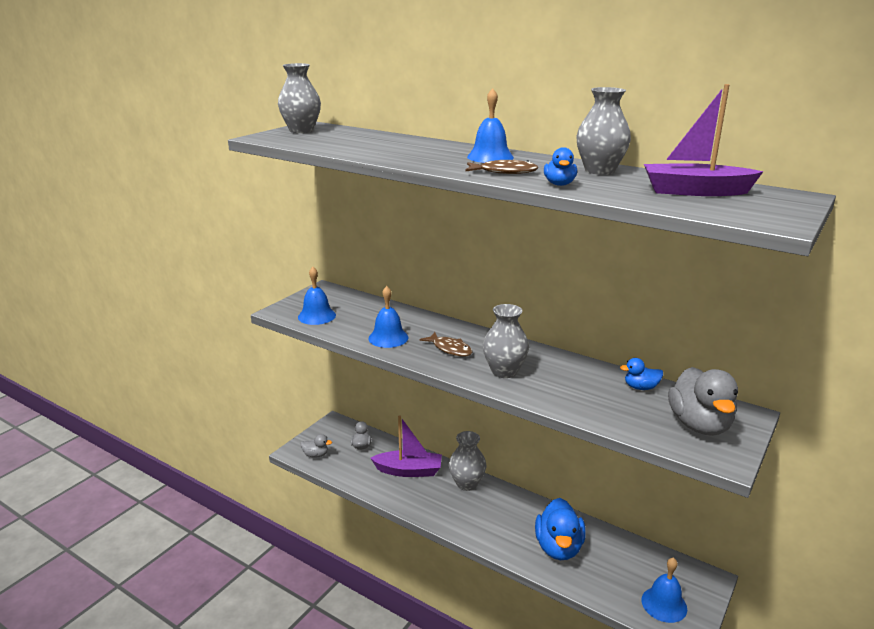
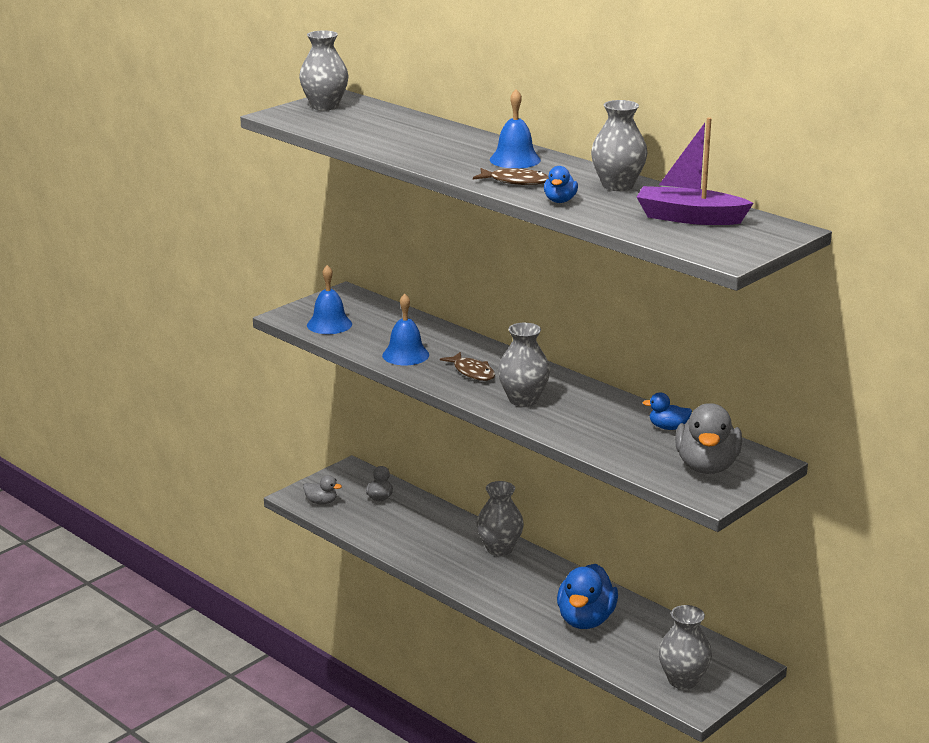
camera: 10 degrees right, 0 degrees up
(409, 471) = (432, 529): purple boat -> none
(664, 604) = (683, 680): blue bell -> grey vase

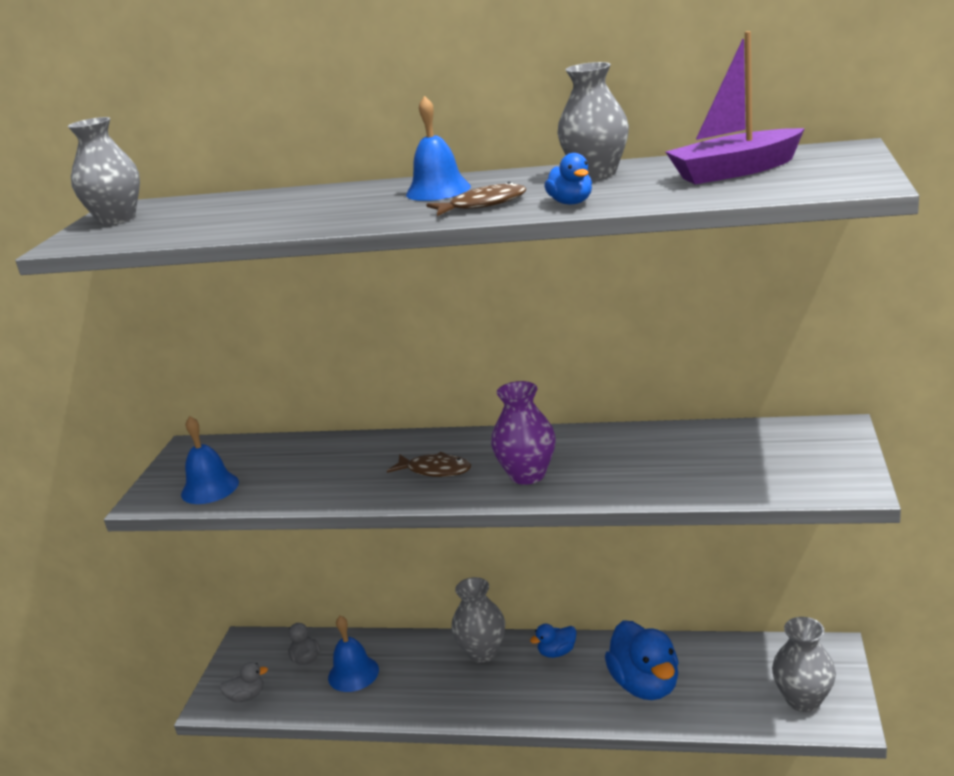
camera: 30 degrees left, 0 degrees up
(405, 355) = (339, 483): blue bell -> blue bell (353, 673)
(523, 400) = (527, 475): grey vase -> purple vase
(668, 427) = (703, 438): blue duck -> blue duck (557, 652)
(706, 466) = (799, 459): grey duck -> none

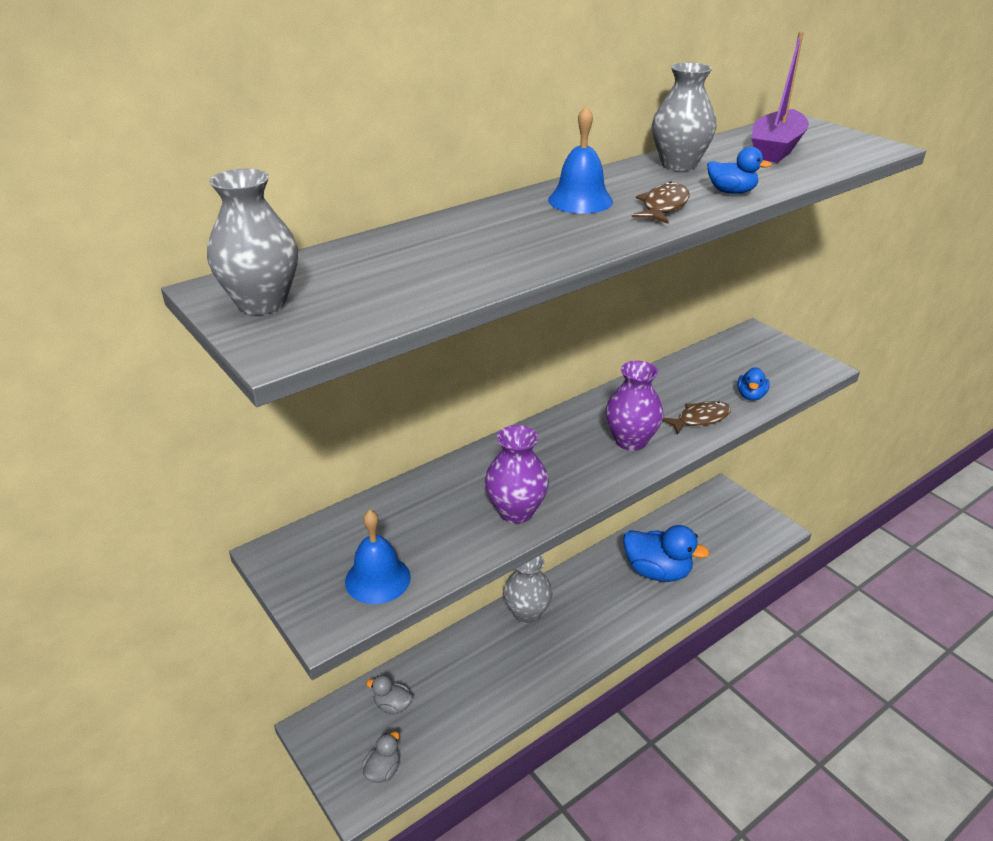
camera: 50 degrees left, 10 degrees up
(353, 673) = (450, 690): blue bell -> none
(354, 487) = (516, 511): none -> purple vase
(435, 470) = (557, 468): brown fish -> brown fish (700, 419)
(557, 652) = (577, 582): blue duck -> blue duck (751, 396)
(803, 700) = (745, 529): grey vase -> none

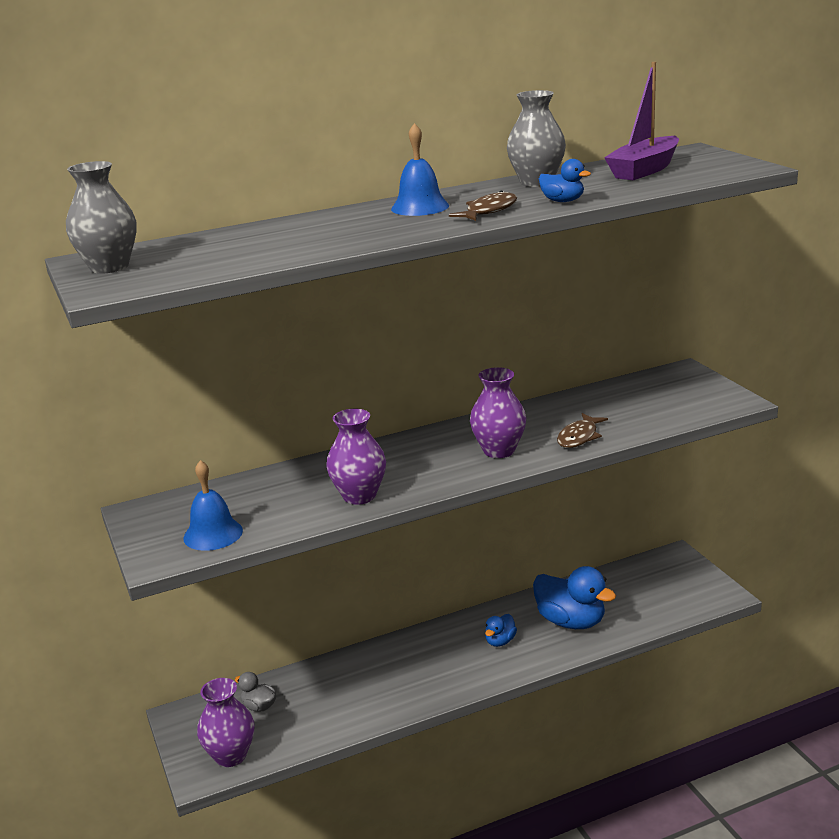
camera: 15 degrees right, 10 degrees down
(383, 770) = (231, 755): grey duck -> purple vase
(527, 613) = (419, 645): grey vase -> none
(700, 419) = (579, 437): brown fish -> brown fish turned 135 degrees clockwise
(751, 396) = (644, 421): blue duck -> blue duck (500, 641)

